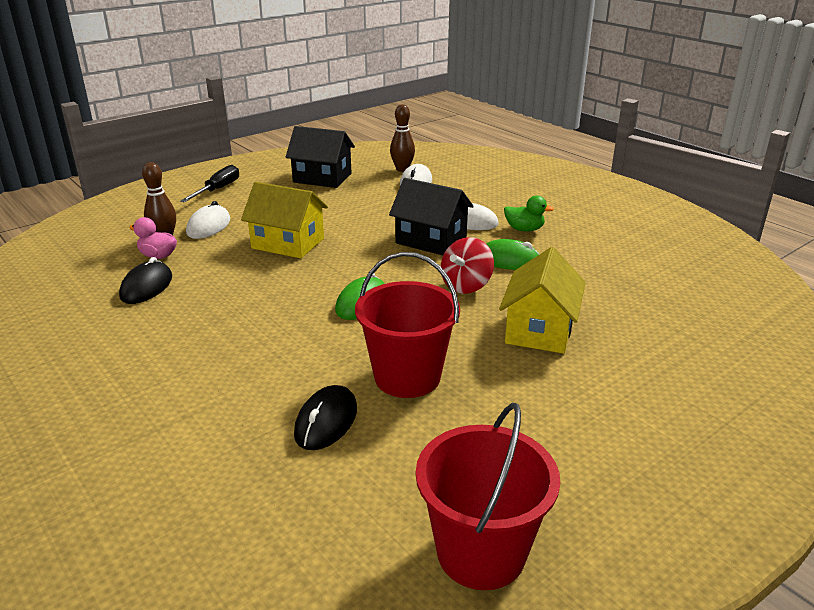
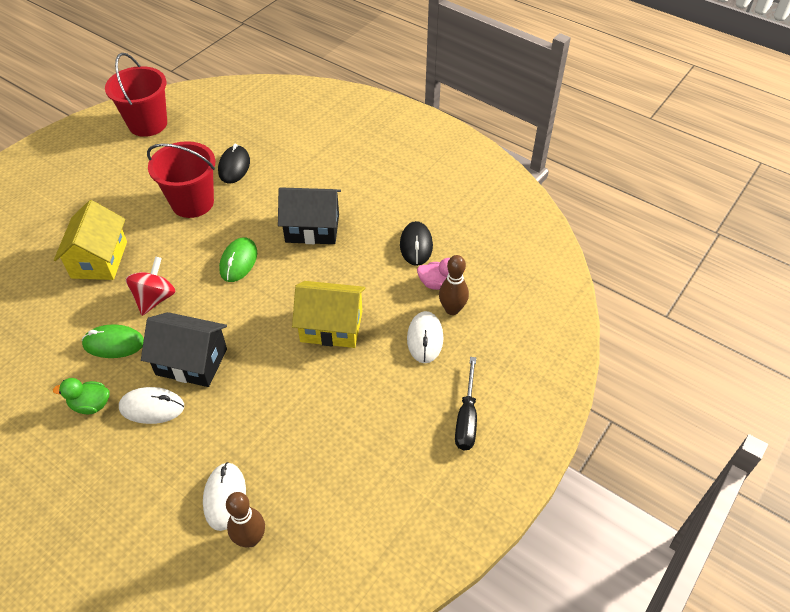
camera: 165 degrees right, 20 degrees up
(322, 178) = (353, 481): black house -> black house (312, 228)

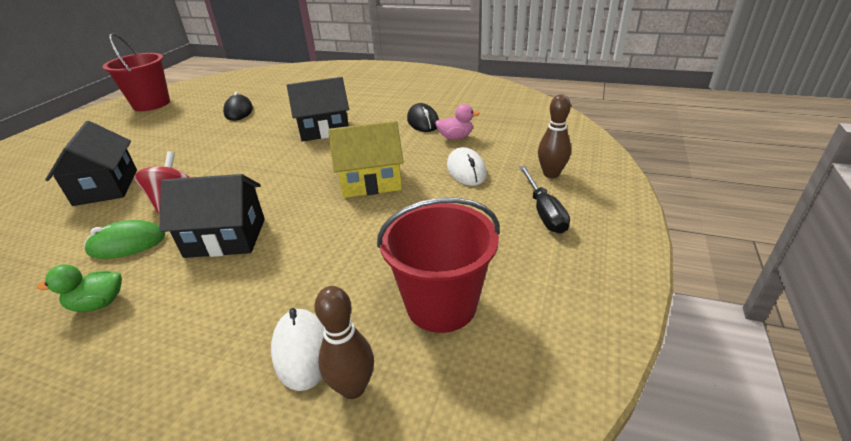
camera: 15 degrees left, 15 degrees down
(99, 260) = (106, 187): yellow house -> black house
(152, 407) = (183, 287): white mouse -> none
(192, 203) = (203, 136): red bucket -> red bucket (441, 305)
(238, 262) = (259, 160): green mouse -> none
(452, 309) = (479, 148): brown bowling pin -> brown bowling pin (551, 174)

